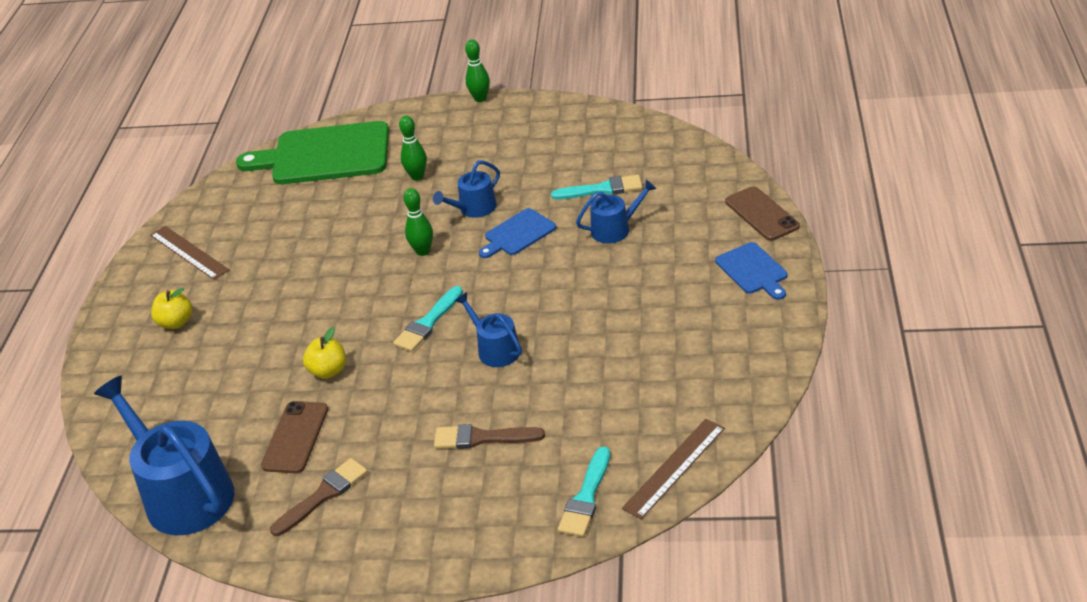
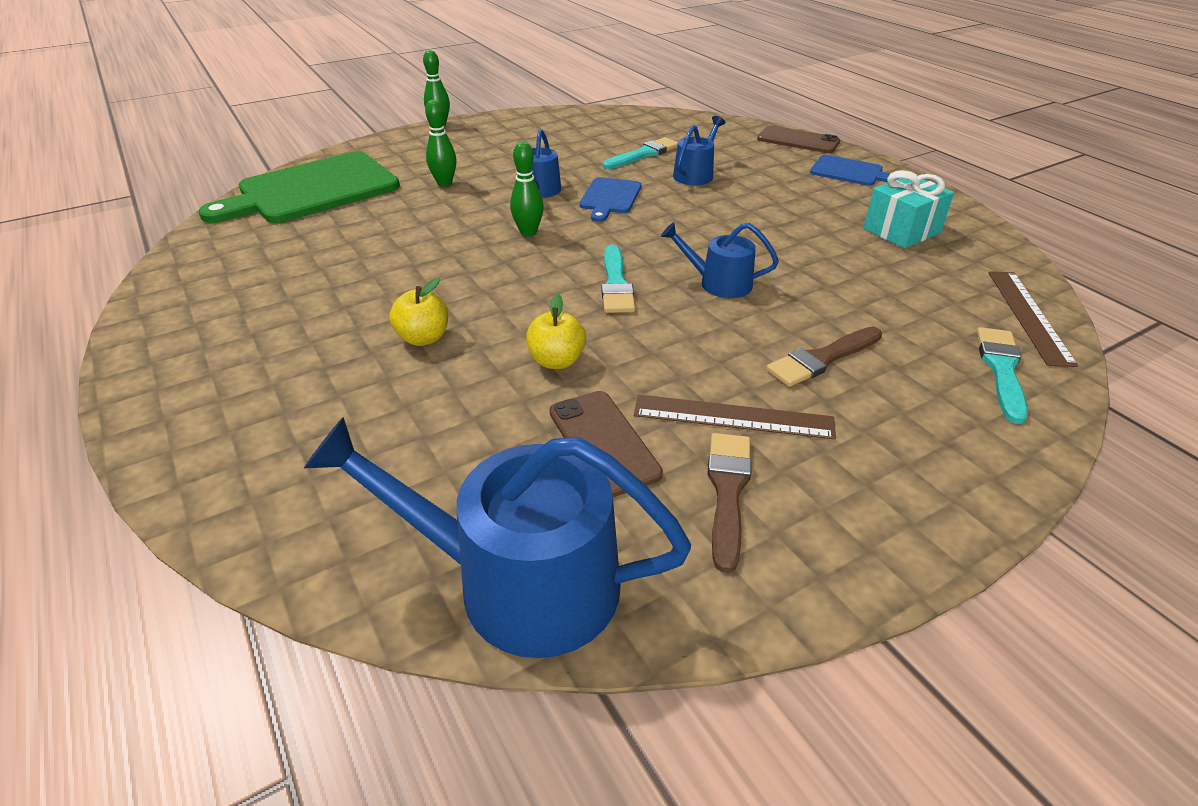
camera: 40 degrees left, 0 degrees up
(176, 322) = (271, 381): yellow apple -> yellow apple (423, 338)
(189, 252) = (214, 308): brown ruler -> brown ruler (733, 417)
(586, 497) = (1001, 369): turquoise brush -> turquoise brush turned 150 degrees counterclockwise
(699, 352) = (901, 231): none -> turquoise gift

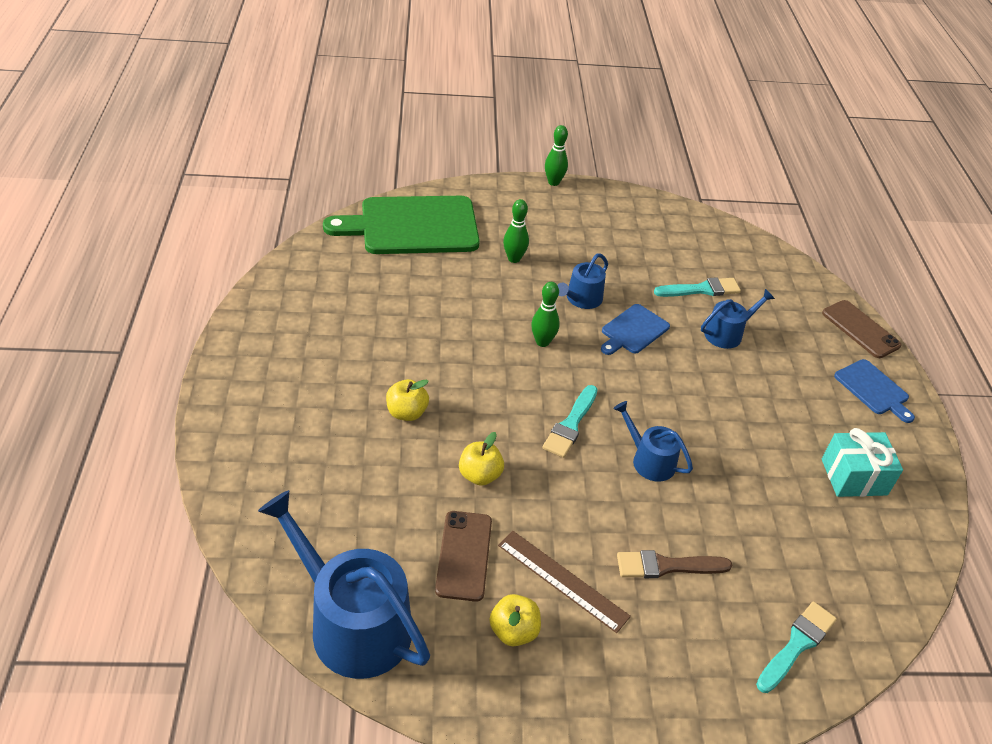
camera: 25 degrees right, 5 degrees up
(727, 491) = (513, 631): brown brush -> yellow apple
(1029, 316) = (874, 611): brown ruler -> none

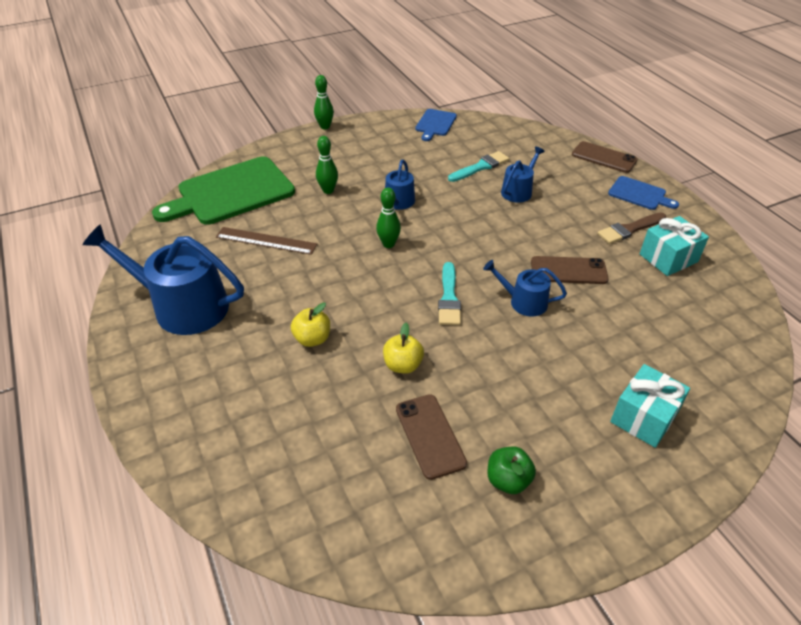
camera: 20 degrees left, 0 degrees up
(352, 623) = (370, 537): blue watering can -> blue watering can (183, 306)
(513, 631) = (508, 480): yellow apple -> green apple
(562, 580) = (519, 421): brown ruler -> brown ruler (266, 241)
(633, 330) = (451, 212): blue cutting board -> blue cutting board (435, 124)
(666, 566) = (588, 376): brown brush -> brown brush (629, 229)
(698, 633) = (644, 417): none -> turquoise gift
(723, 446) = (568, 270): none -> brown phone
(797, 644) = (714, 394): turquoise brush -> none

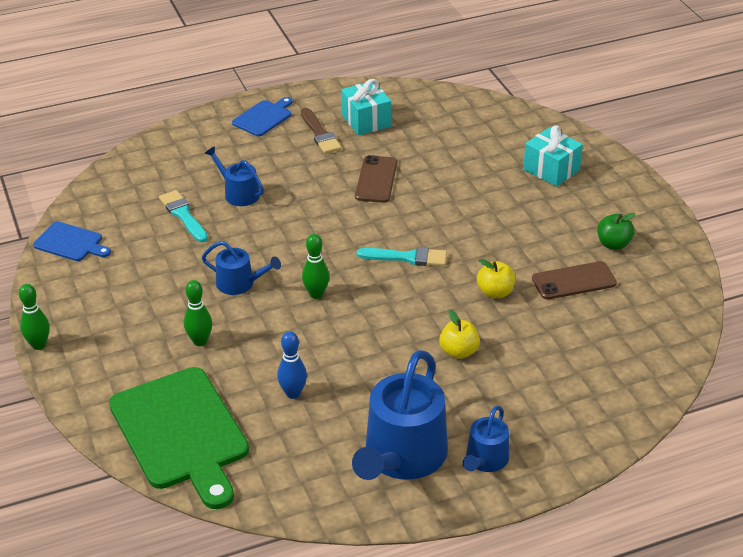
camera: 85 degrees left, 5 degrees down
(266, 241) = (293, 393): brown ruler -> blue bowling pin
(523, 302) = (417, 212): blue watering can -> blue watering can (485, 460)
(604, 157) = (190, 127): brown phone -> none

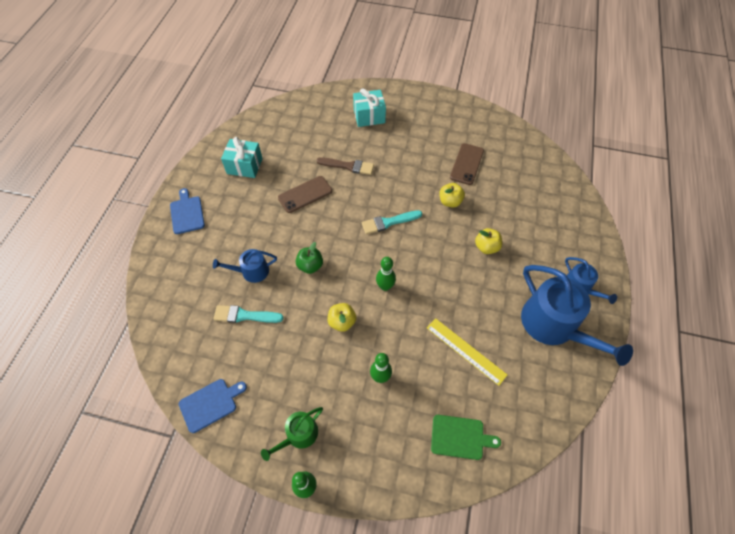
camera: 55 degrees left, 20 degrees up
(86, 314) = (298, 435): none -> green watering can
(181, 433) = (460, 437): green cutting board -> green cutting board, size x0.49
(239, 283) = (342, 322): blue watering can -> yellow apple
(293, 393) = (465, 351): blue bowling pin -> yellow ruler
(320, 134) = (234, 195): brown brush -> brown brush (348, 166)
(376, 179) = (305, 194): brown phone -> brown phone turned 75 degrees counterclockwise
(407, 257) = (388, 222): turquoise brush -> turquoise brush turned 150 degrees counterclockwise
(613, 244) = (450, 131): green apple -> green apple (310, 266)

